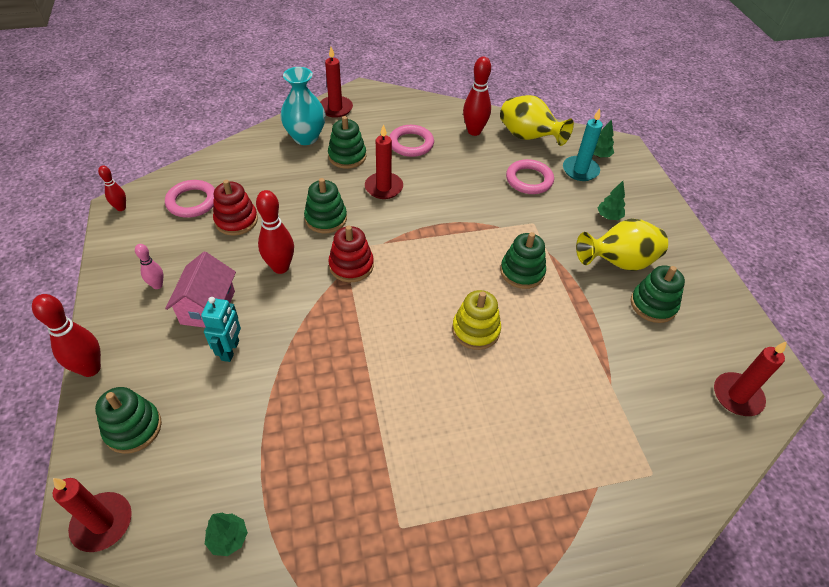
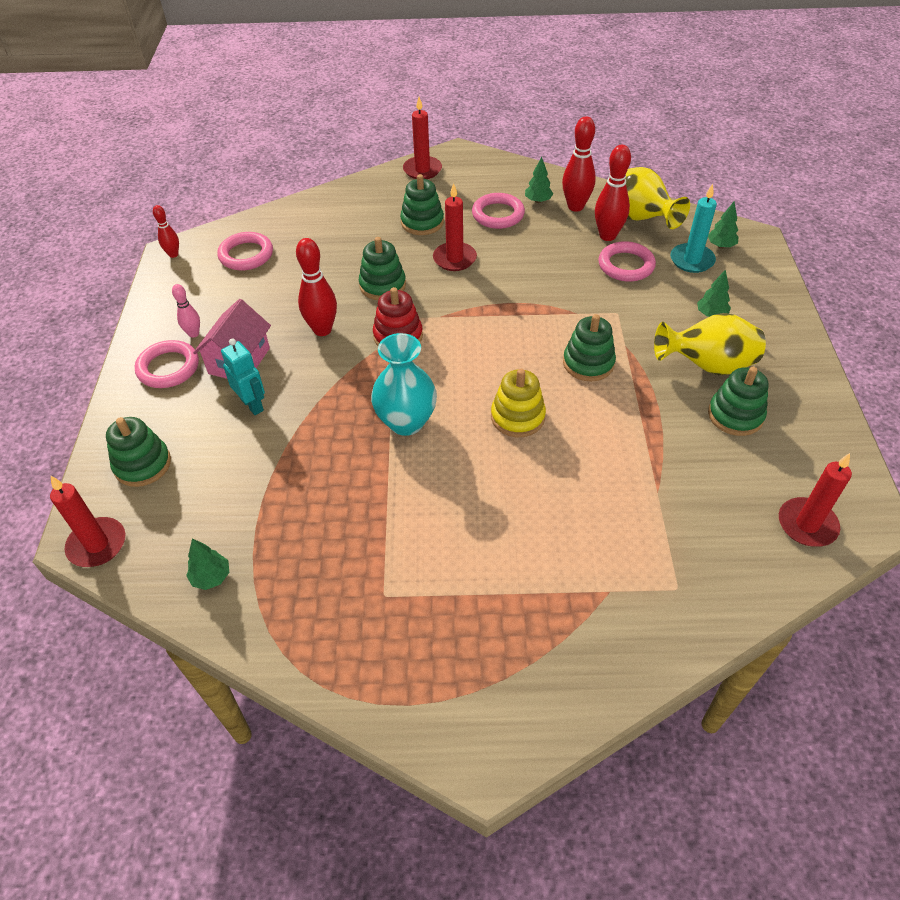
camera: 15 degrees right, 0 degrees up
(90, 368) = (113, 405): red bowling pin -> red bowling pin (607, 236)
(139, 323) = (168, 368): none -> pink ring
(230, 350) = (252, 405): turquoise robot -> turquoise robot turned 60 degrees counterclockwise
(236, 220) = (287, 278): red stacking toy -> none
(305, 137) = (381, 198): turquoise vase -> turquoise vase (406, 422)
(441, 129) = (538, 201): none -> green tree

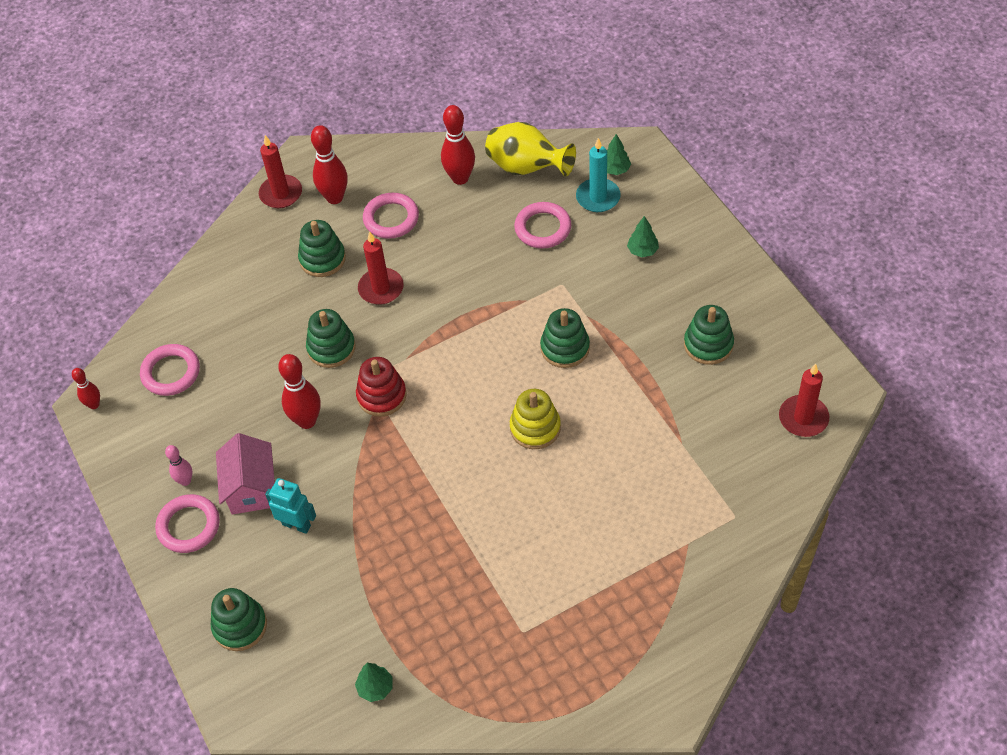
camera: 25 degrees left, 5 degrees up
(97, 544) = (257, 711): red candle -> none
(406, 422) = (444, 477): turquoise vase -> none
(538, 201) = (420, 186): green tree -> none
(607, 236) = (508, 201): red bowling pin -> red bowling pin (335, 197)
(707, 366) = (664, 306): yellow vase -> none

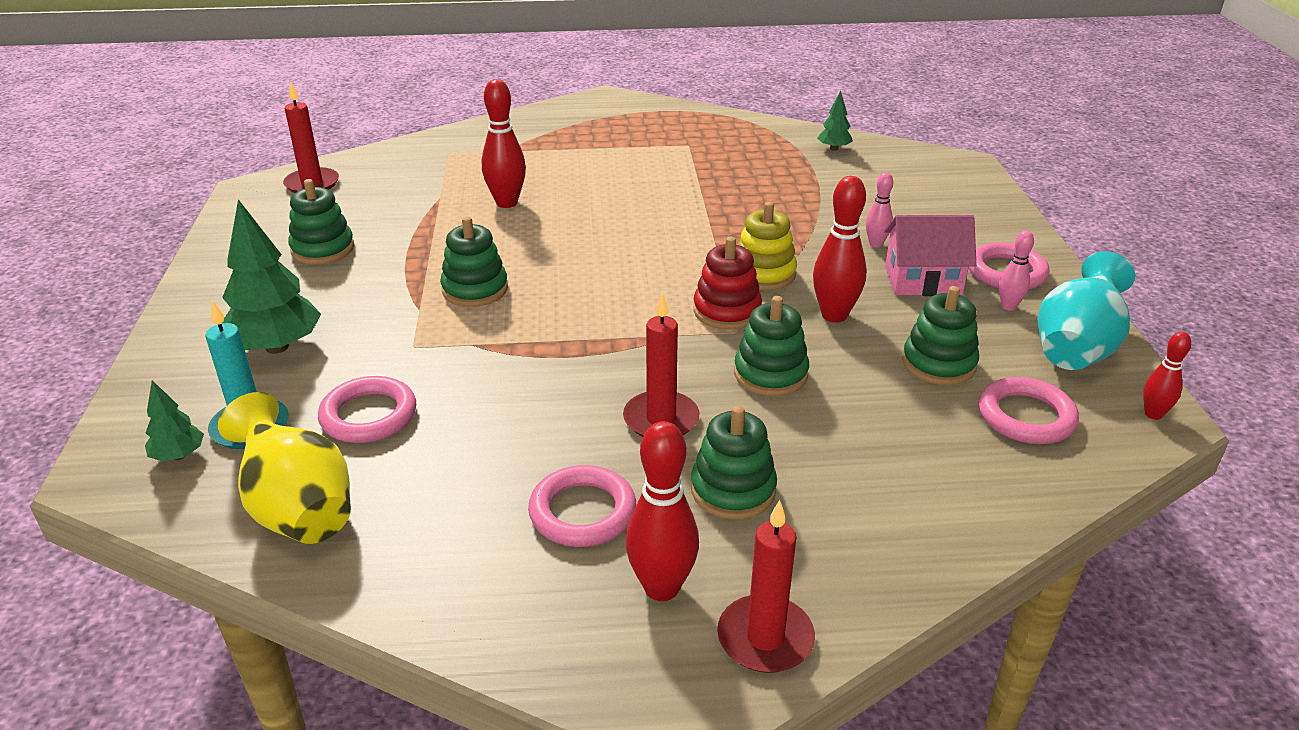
camera: 160 degrees left, 20 degrees down
(138, 450) = (1075, 349): none -> turquoise vase
(240, 626) = (955, 201): green stacking toy -> green stacking toy (938, 364)
(251, 488) = (923, 281): pink house -> pink house turned 75 degrees clockwise
(296, 525) = (876, 244): turquoise robot -> pink bowling pin
(460, 178) = (418, 536): red bowling pin -> red bowling pin (507, 203)
(535, 428) = (570, 242): yellow stacking toy -> yellow stacking toy (763, 274)
(642, 251) = (277, 347): green tree -> green tree, size x1.98

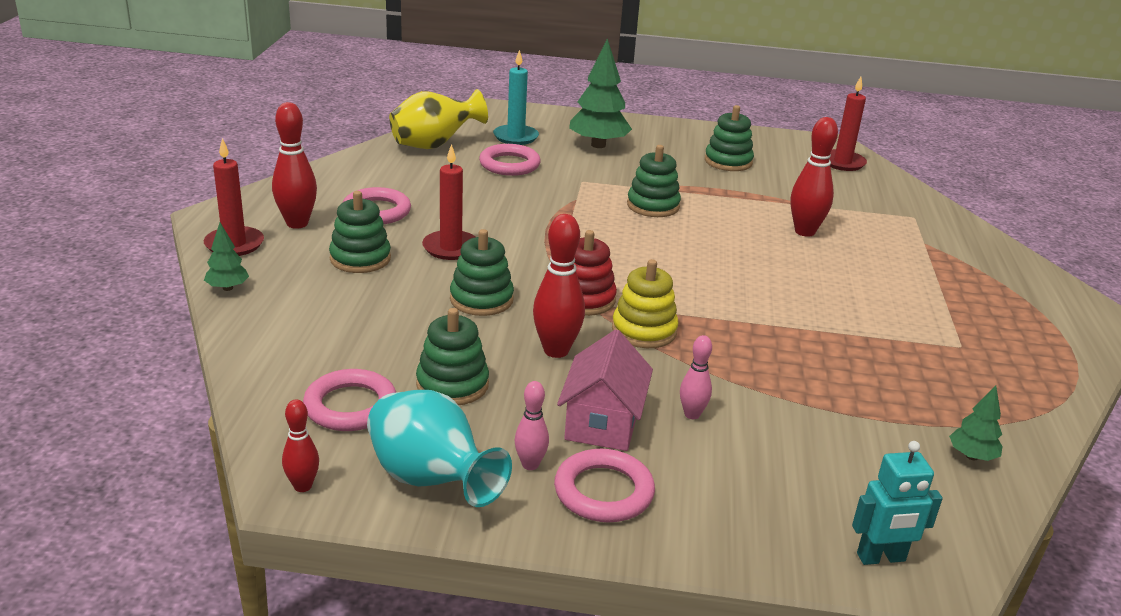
camera: 100 degrees right, 5 degrees down
(179, 456) = (499, 122): green tree -> green tree (227, 288)
(968, 178) = (881, 558): none -> turquoise robot

